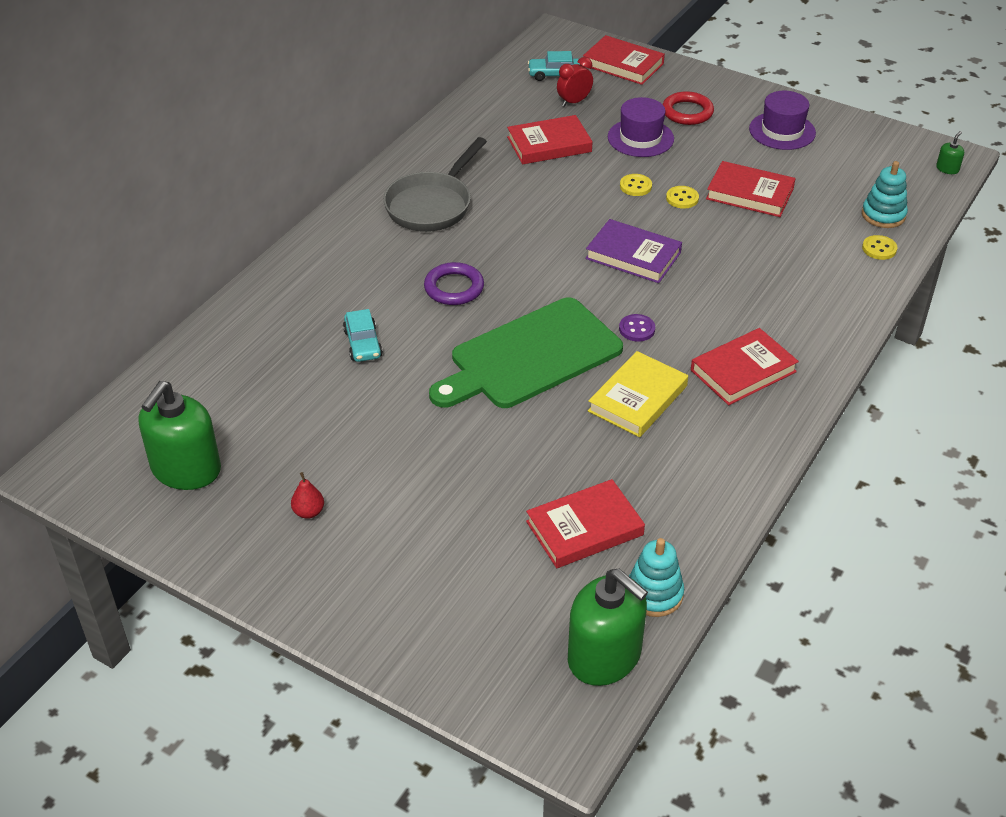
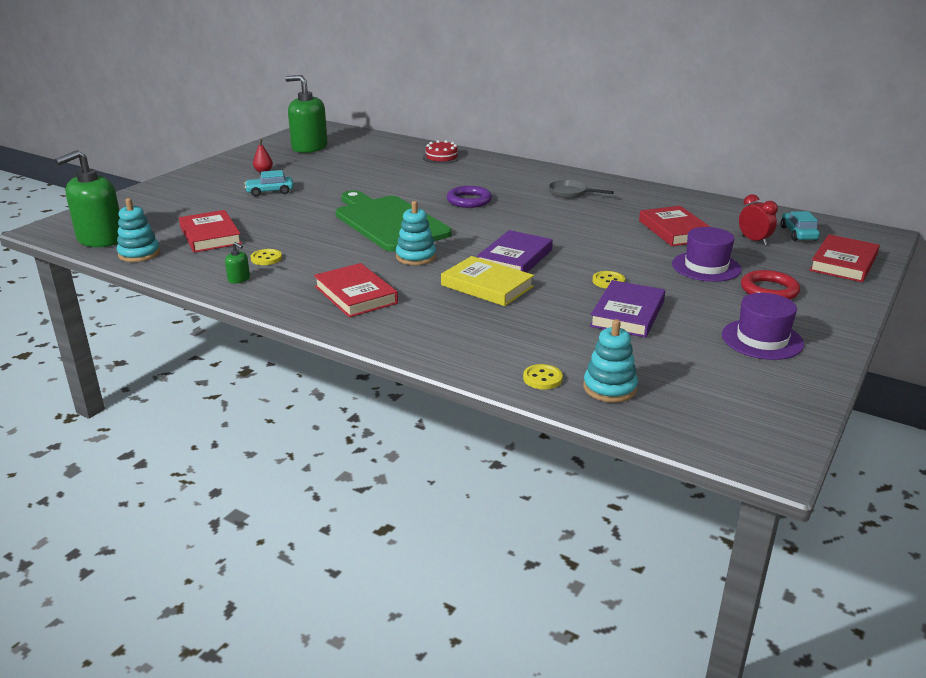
camera: 90 degrees right, 15 degrees down
(269, 314) = (441, 157): none -> red cake
(363, 343) = (410, 179): turquoise car -> turquoise car (270, 191)
(432, 205) = (571, 193): grey pan -> grey pan, size x0.56
(635, 186) = (621, 262): yellow button -> yellow button (266, 258)
(637, 329) = (416, 257): purple button -> turquoise stacking toy
(638, 398) = (333, 255): yellow book -> yellow book (487, 286)
(750, 193) = (627, 314): red book -> purple book
(947, 169) = (733, 449): green soap dispenser -> green soap dispenser (239, 279)

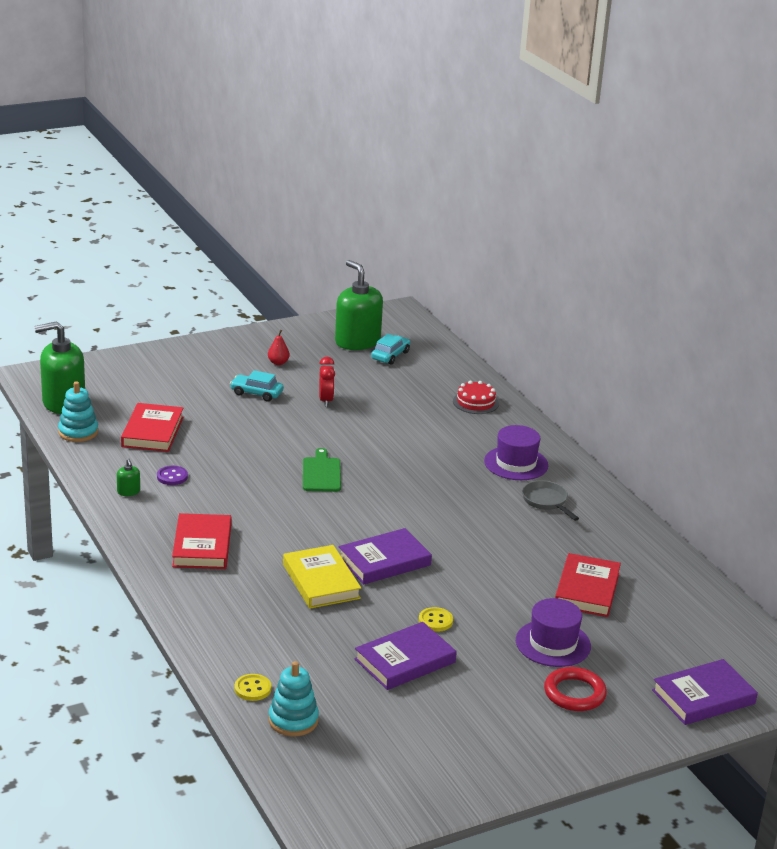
camera: 30 degrees right, 0 degrees up
(266, 258) = (172, 477): yellow button -> purple button
(388, 222) = (321, 473): green cutting board -> green cutting board, size x0.47
(416, 257) = (298, 524): turquoise stacking toy -> none
(469, 200) = (430, 473): purple ring -> none
(754, 241) = (651, 634): red clock -> red clock (326, 400)
(762, 339) = (486, 736): purple hat -> purple hat (516, 463)
(798, 233) = (714, 645): turquoise car -> turquoise car (390, 355)
(843, 263) = (703, 697): red book -> purple book

